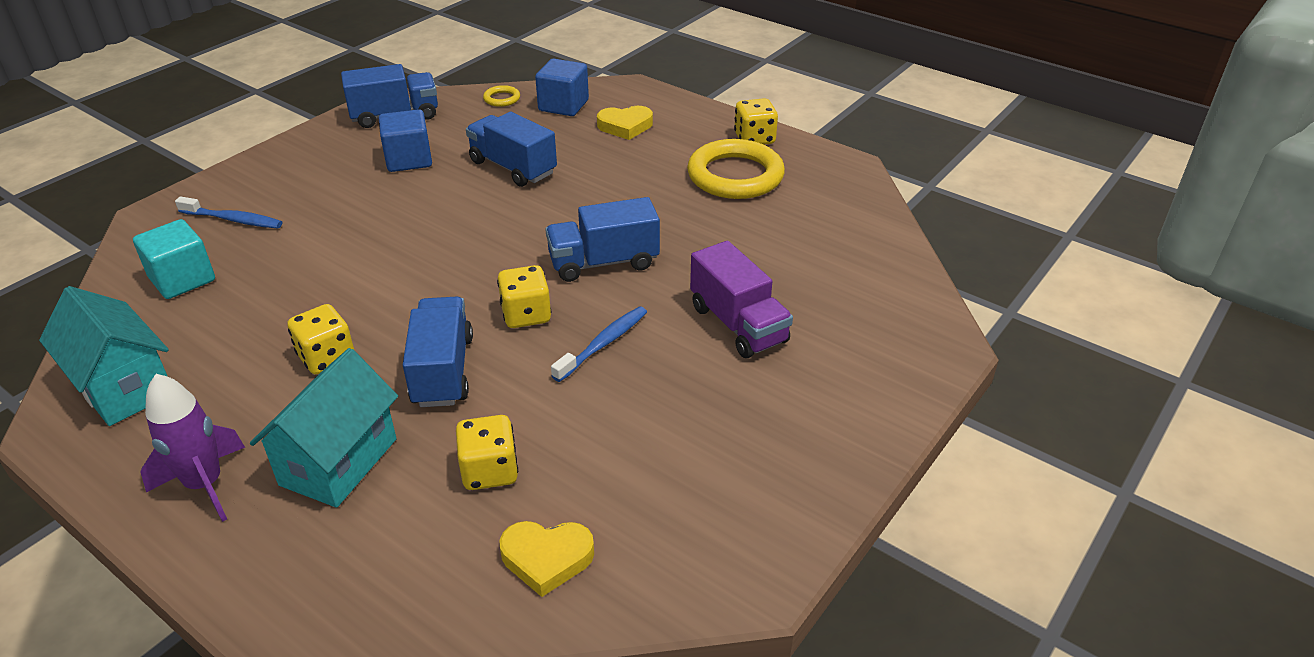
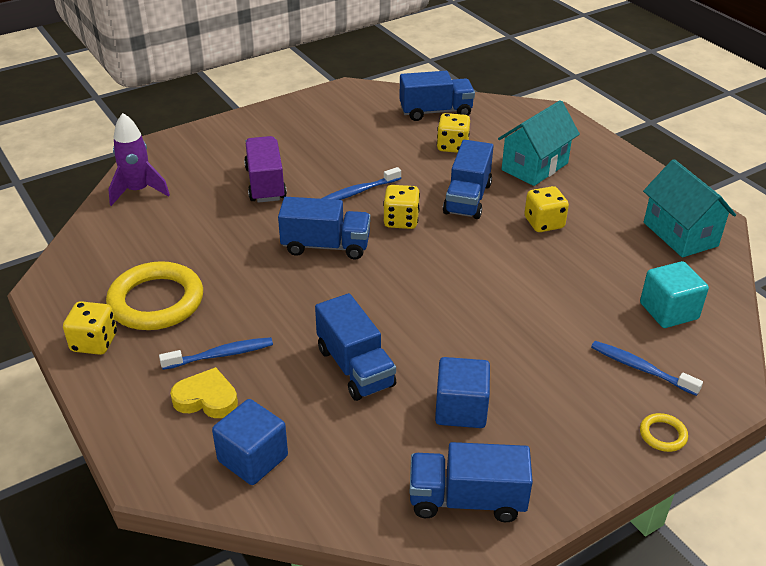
camera: 160 degrees left, 0 degrees up
(205, 485) = (609, 171): purple rocket -> purple rocket (138, 191)
(502, 99) = (321, 497): yellow ring -> yellow ring (662, 435)
(547, 558) = (435, 112): yellow heart -> blue truck
(638, 152) = (221, 355): none -> blue toothbrush

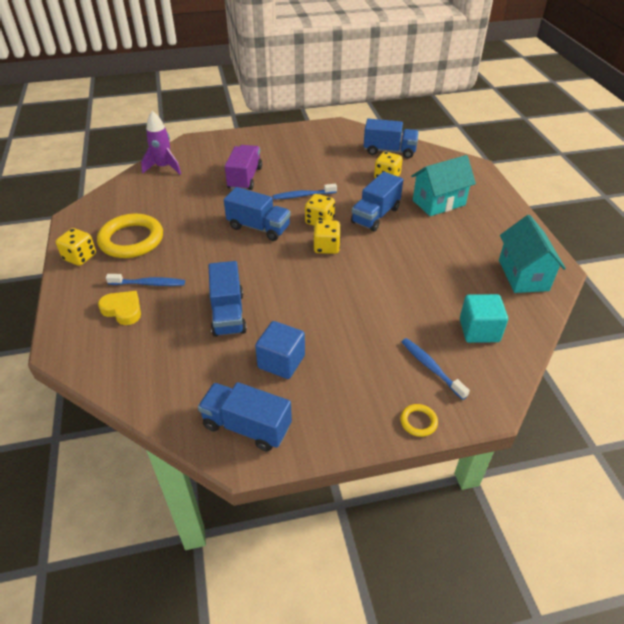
camera: 20 degrees right, 5 degrees up
(253, 458) = (126, 357): blue cube -> none
(544, 223) = (421, 244): yellow dice -> yellow dice (326, 247)

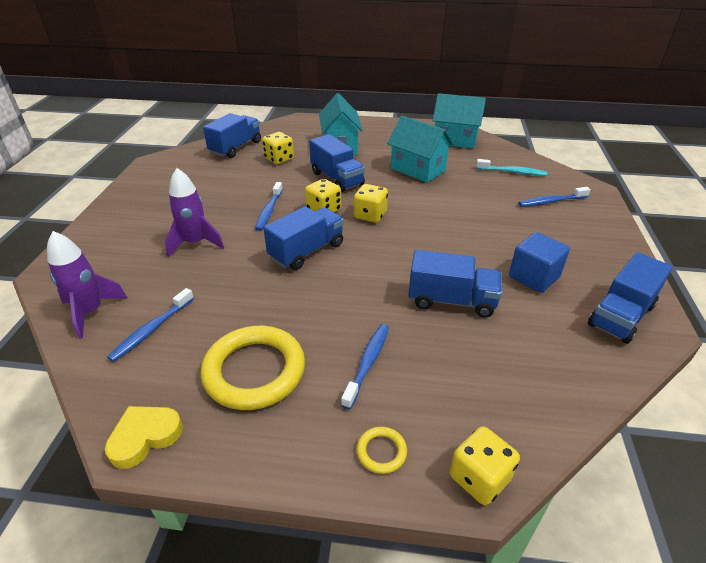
camera: 70 degrees left, 5 degrees down
(80, 257) = (259, 442): yellow dice -> yellow dice (479, 478)
(123, 310) = (413, 398): yellow heart -> yellow heart (145, 437)
(155, 192) = (151, 330): none -> blue toothbrush
(245, 178) = (195, 243): purple truck -> purple rocket
(418, 422) = (610, 221): yellow ring -> yellow ring (381, 452)
(430, 259) = (417, 169): none -> turquoise house
(479, 330) = (512, 172): turquoise cube -> turquoise toothbrush

